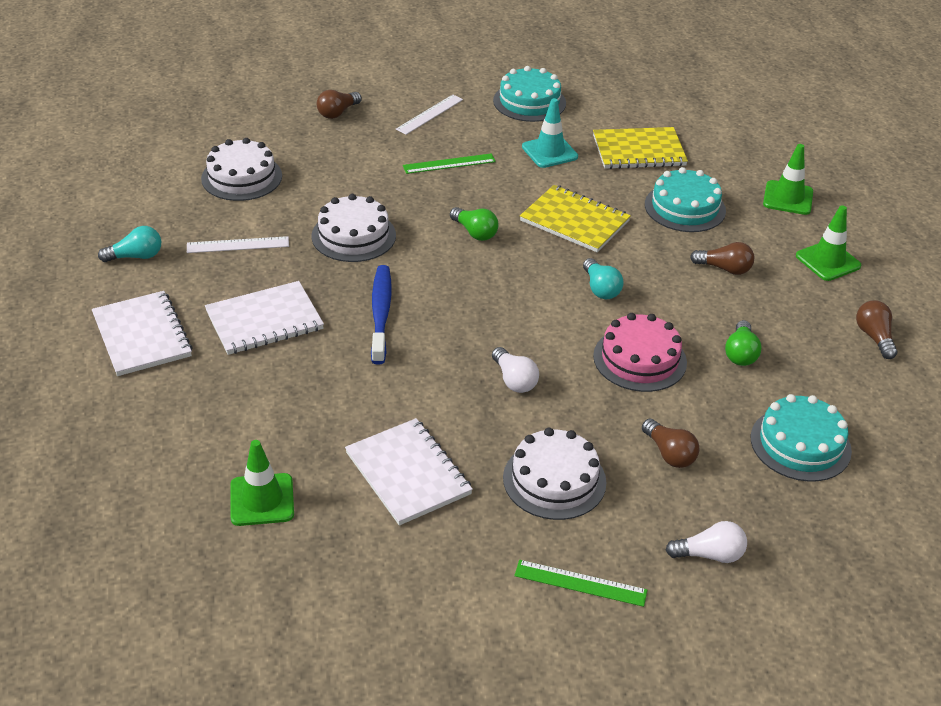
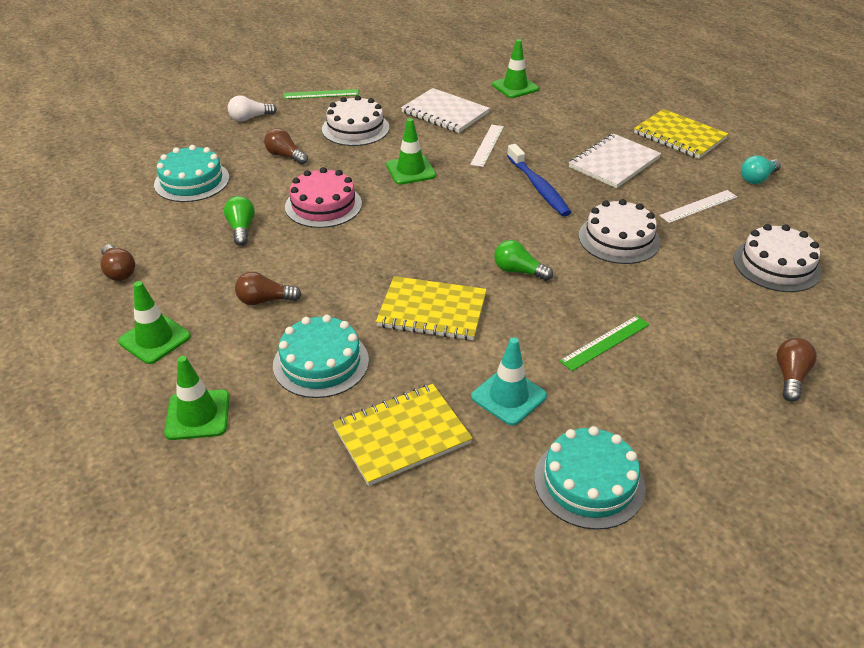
camera: 160 degrees right, 0 degrees up
(142, 335) = (679, 136): white notebook -> yellow notebook
(430, 114) = (690, 411): white ruler -> white ruler (487, 145)
(514, 380) = (411, 170): white light bulb -> green traffic cone
(600, 289) = (376, 250): turquoise light bulb -> none

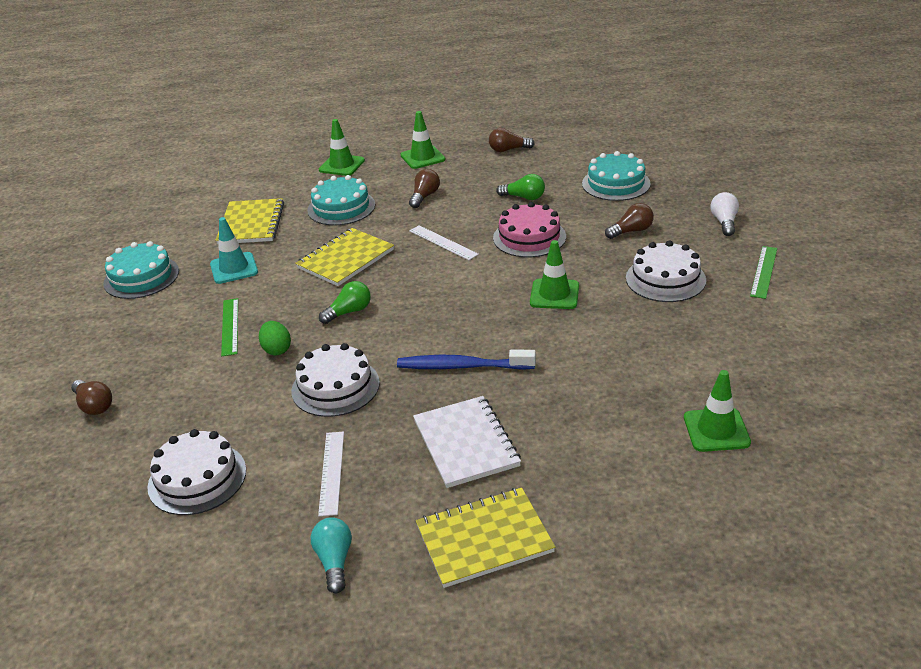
camera: 120 degrees right, 5 degrees down
(445, 113) = (670, 348): white notebook -> none
(487, 145) = (572, 358): white ruler -> white ruler (443, 242)
(607, 293) = (277, 349): none -> green egg

